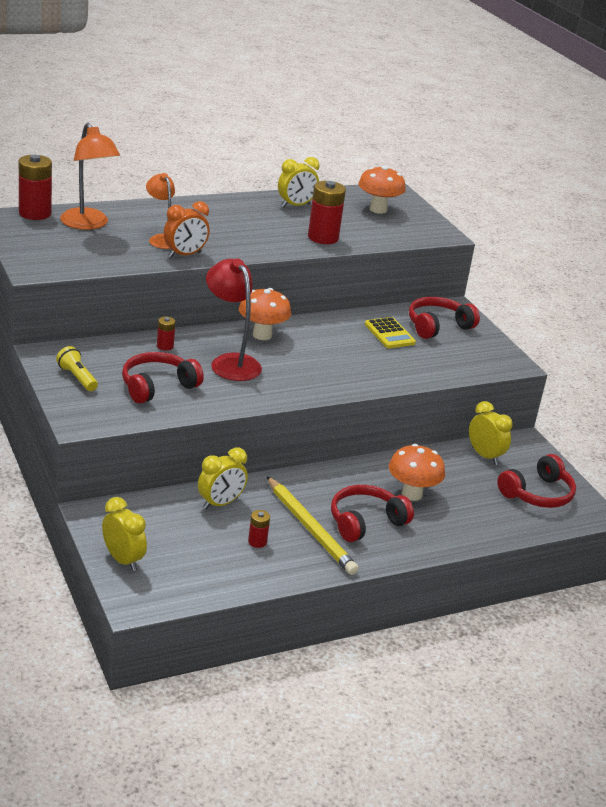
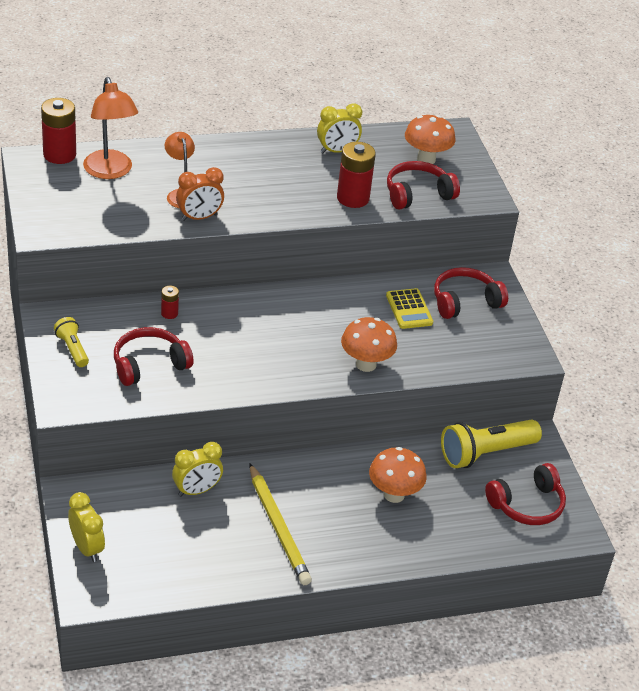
camera: 10 degrees right, 10 degrees up
(230, 362) = (231, 338): red lamp -> none
(257, 542) = (221, 538): red battery -> none
(262, 335) = (273, 304): orange mushroom -> orange mushroom (366, 364)
(365, 522) = (336, 524): red headphones -> red headphones (417, 194)
(484, 456) = (485, 453): yellow clock -> yellow flashlight

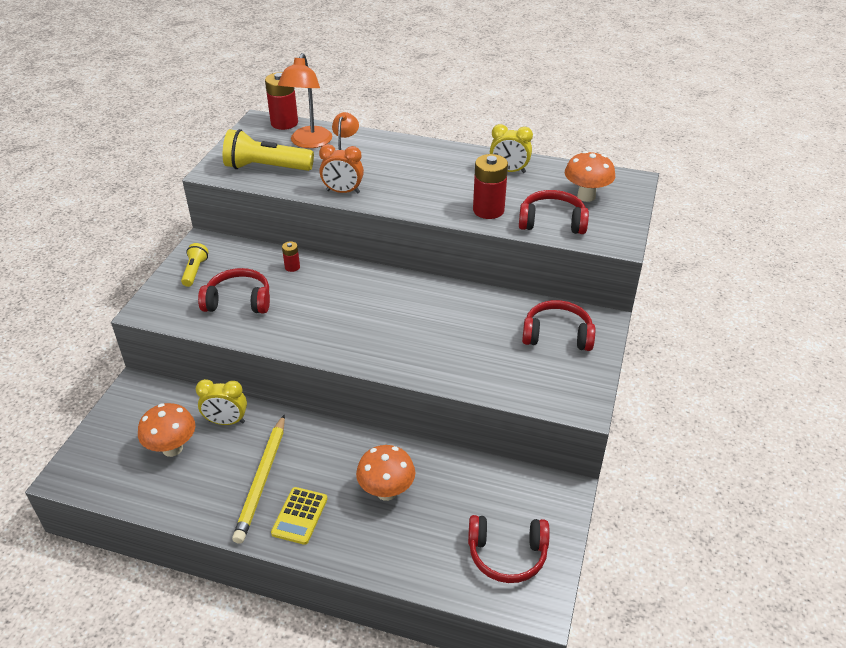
camera: 35 degrees right, 0 degrees up
(87, 548) = (103, 435): yellow clock -> none
(366, 364) = (416, 360): orange mushroom -> orange mushroom (172, 448)
(409, 309) = (498, 325): yellow calculator -> yellow calculator (300, 516)
(485, 453) = (504, 486): yellow flashlight -> yellow flashlight (266, 168)

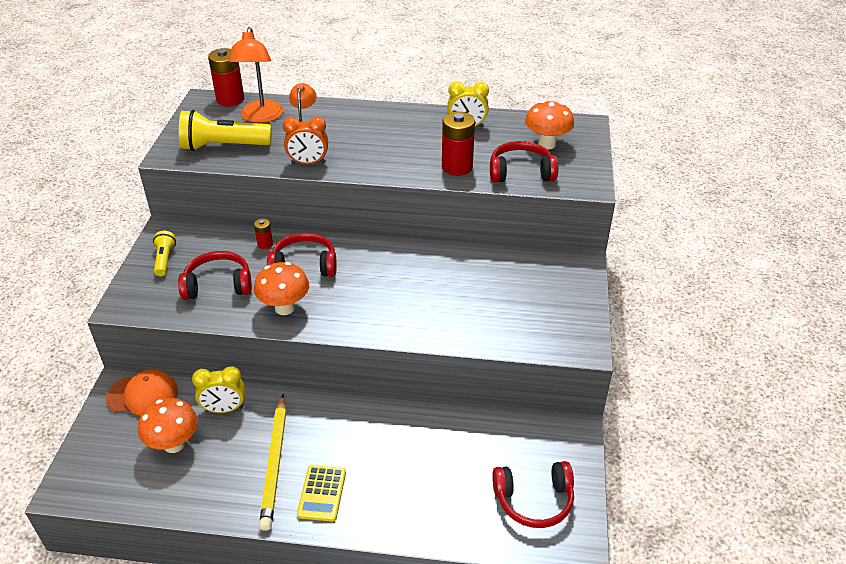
camera: 10 degrees left, 0 degrees up
(154, 398) = (142, 395): none -> orange cap
(386, 491) = (403, 456): orange mushroom -> orange mushroom (284, 308)
(557, 335) = (542, 281): red headphones -> red headphones (304, 265)

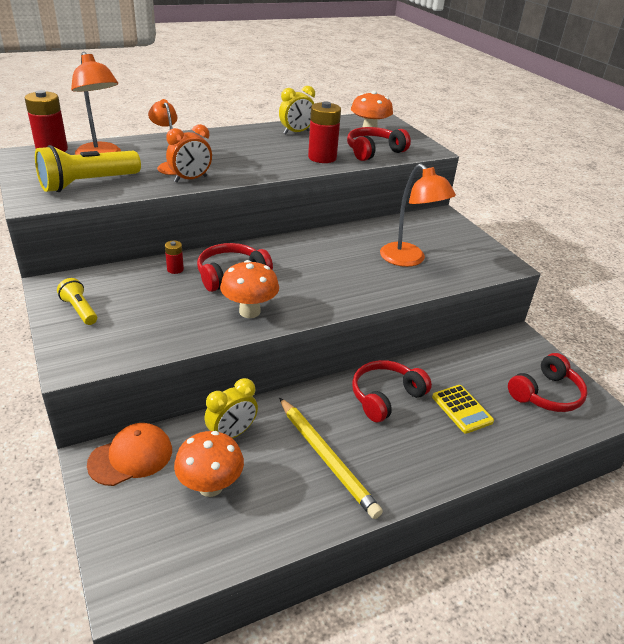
camera: 35 degrees left, 5 degrees down
(218, 285) = (162, 314): red headphones -> red headphones (385, 397)
(322, 493) = (392, 463): yellow calculator -> yellow calculator (462, 409)
(483, 305) = (408, 260): none -> orange lamp

